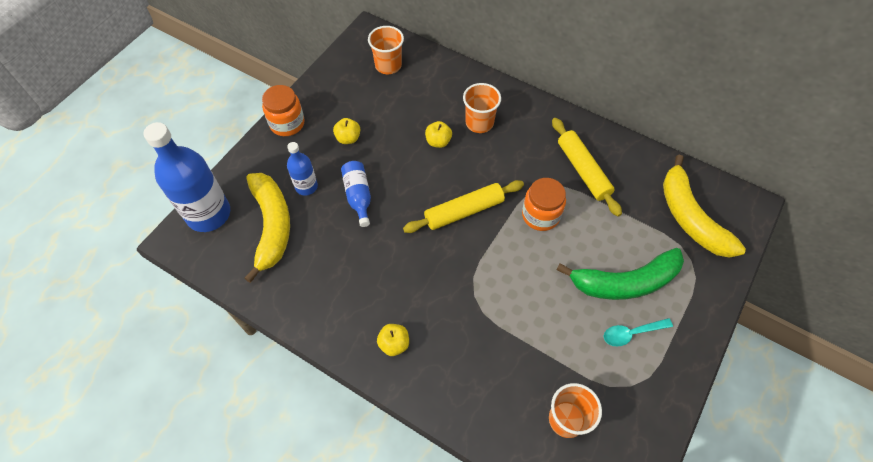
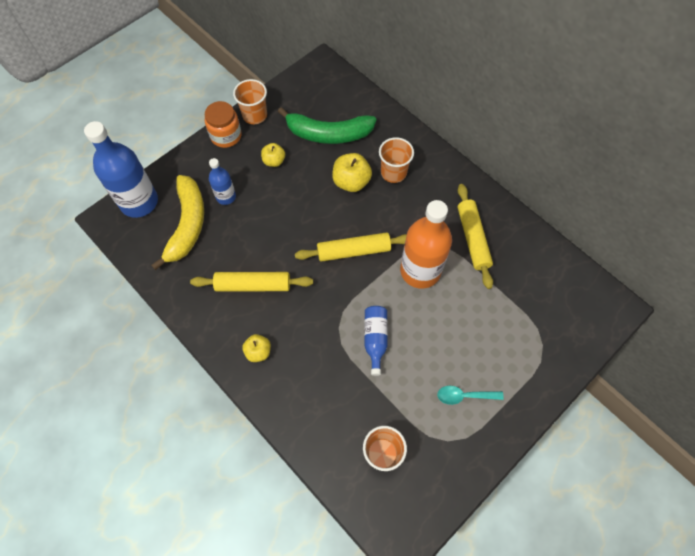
camera: 15 degrees right, 5 degrees up
(358, 196) = (267, 216): blue bottle -> blue bottle (375, 339)
(366, 273) = (253, 285): none -> yellow rolling pin
(388, 65) = (329, 100): orange cup -> orange cup (255, 115)
(438, 141) = (351, 182): yellow apple -> yellow apple, size x1.59
(540, 215) = (420, 271): orange jar -> orange bottle
(625, 282) = (474, 349): green banana -> green banana (328, 134)
(690, 217) = (556, 306): yellow banana -> none

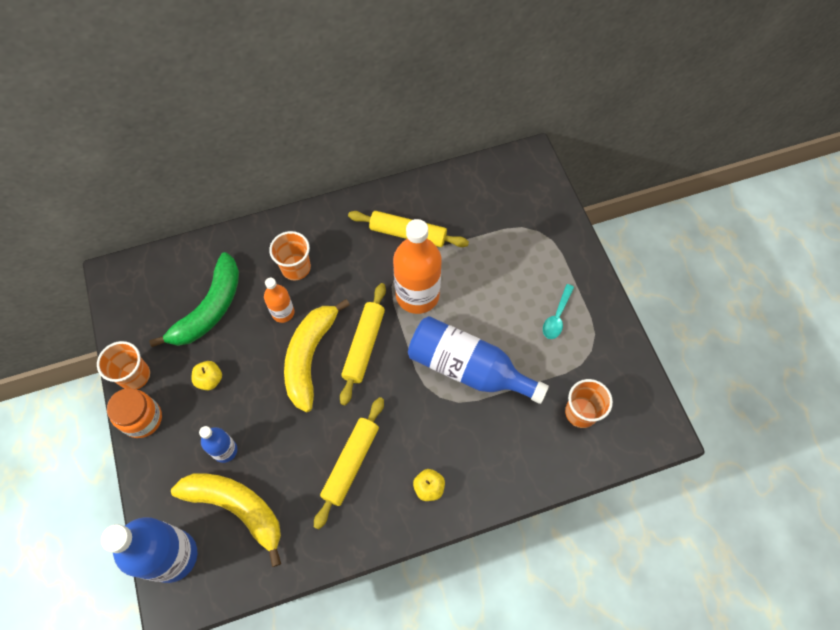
camera: 65 degrees left, 0 degrees up
(324, 217) = (310, 357): none -> yellow banana
(351, 182) = (283, 312): yellow apple -> orange bottle
(375, 339) = (468, 368): blue bottle -> blue bottle, size x1.91

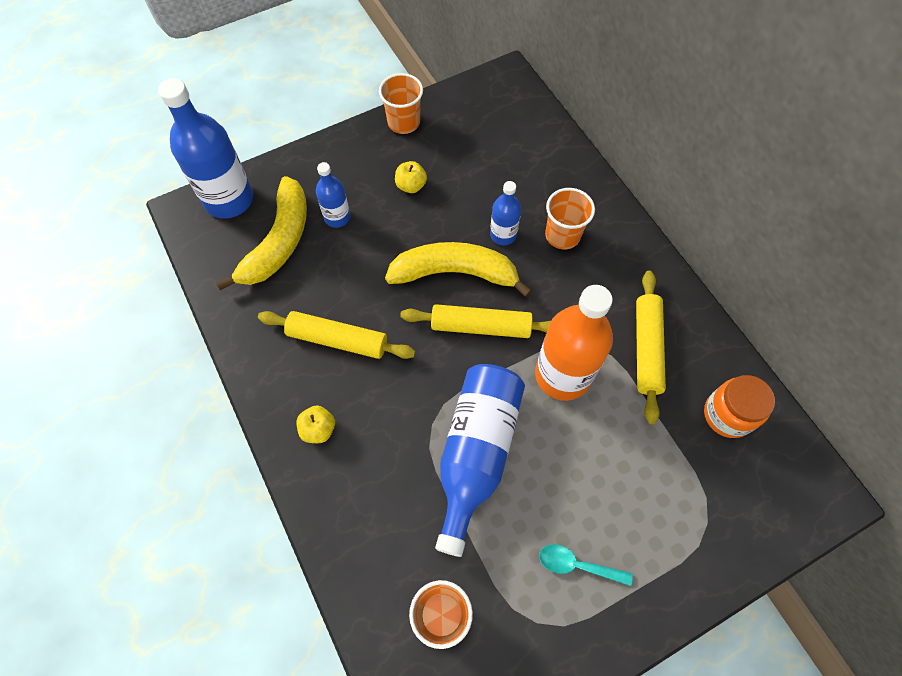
camera: 80 degrees right, 0 degrees up
(142, 419) = (360, 140): orange jar -> orange jar (727, 415)
(210, 309) = (490, 166): green banana -> none
(283, 312) = (503, 235): orange bottle -> blue bottle

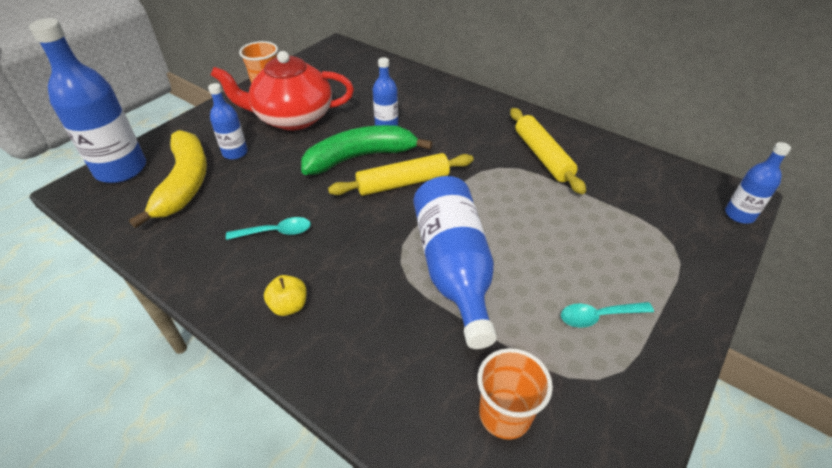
camera: 25 degrees left, 20 degrees down
(337, 340) = (275, 232): yellow rolling pin -> turquoise spoon
(411, 186) = (292, 118): yellow apple -> red teapot
(455, 273) = (360, 157): yellow banana -> green banana
(562, 235) = (433, 113): orange cup -> none
(562, 375) = (490, 191): orange bottle -> none
(727, 415) = (630, 174): orange jar -> none
(809, 519) = (739, 215): none -> blue bottle

